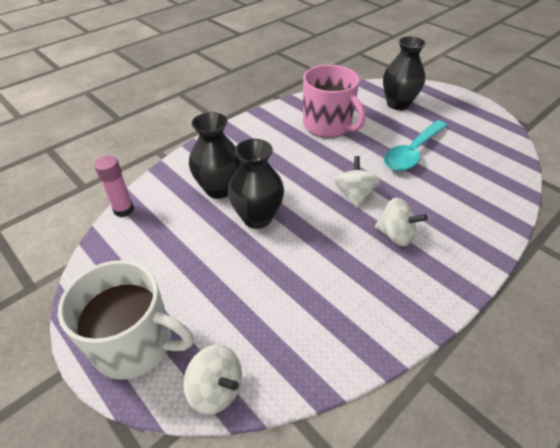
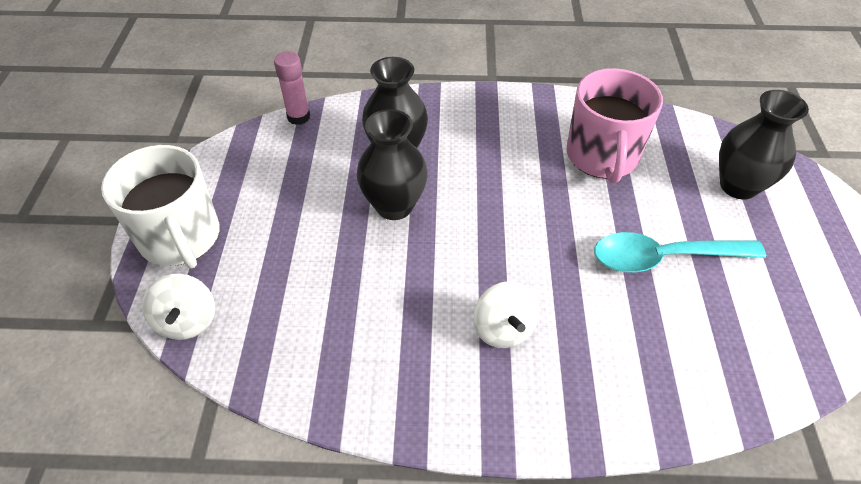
camera: 45 degrees right, 5 degrees up
(354, 195) = (520, 254): white spinning top -> none

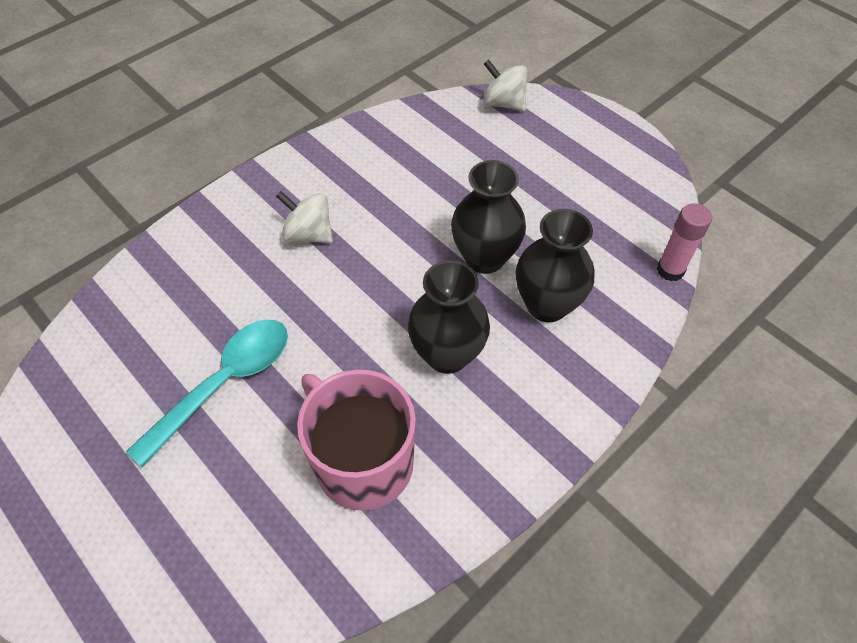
camera: 135 degrees right, 5 degrees up
(180, 238) = (584, 131): white mug -> none
(738, 186) = (192, 542): black vase -> black vase (447, 355)

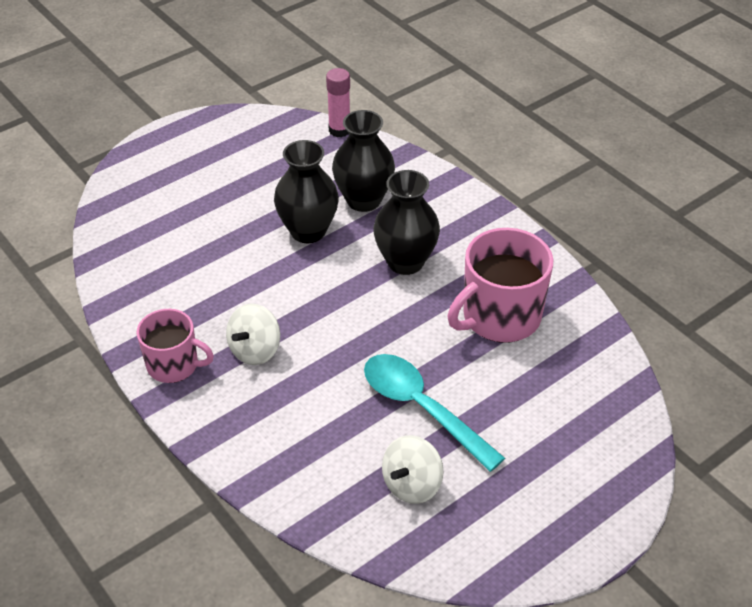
camera: 85 degrees left, 10 degrees down
(291, 178) = (174, 365): none -> pink mug
(503, 103) = (113, 200): white spinning top -> white spinning top (412, 484)

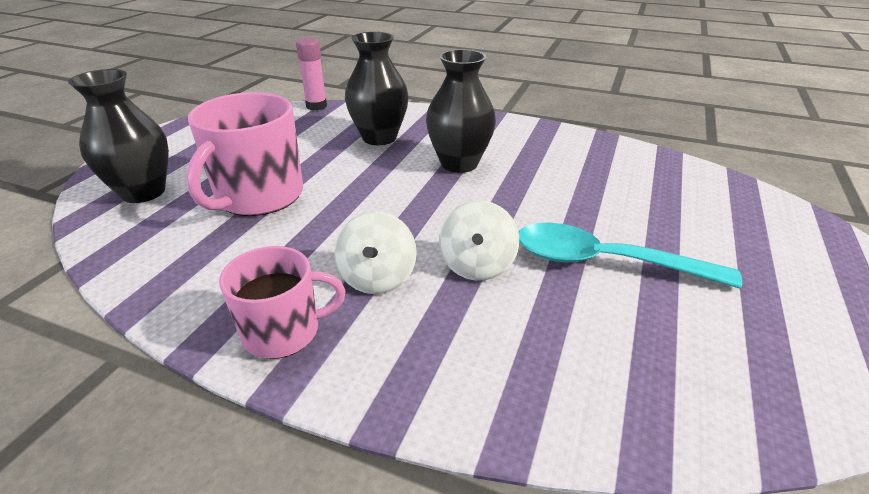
camera: 30 degrees left, 10 degrees down
(308, 231) = (347, 169): black vase -> black vase (143, 192)
(412, 484) = (687, 337): white spinning top -> white spinning top (477, 265)
(499, 317) = (580, 173): pink mug -> pink mug (258, 196)

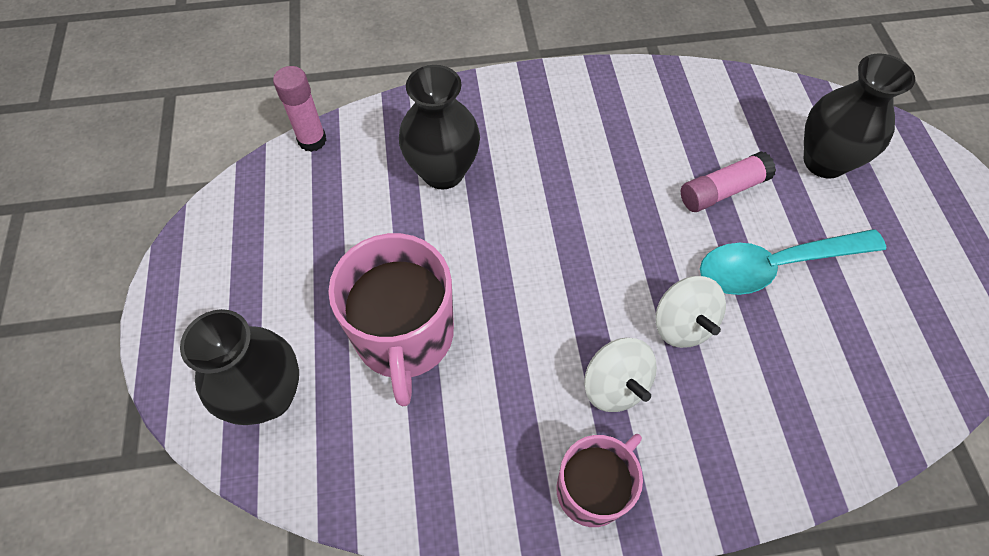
camera: 30 degrees left, 25 degrees up
(459, 163) = (562, 181): black vase -> black vase (824, 161)
(592, 205) = (722, 191): none -> pink glue stick

